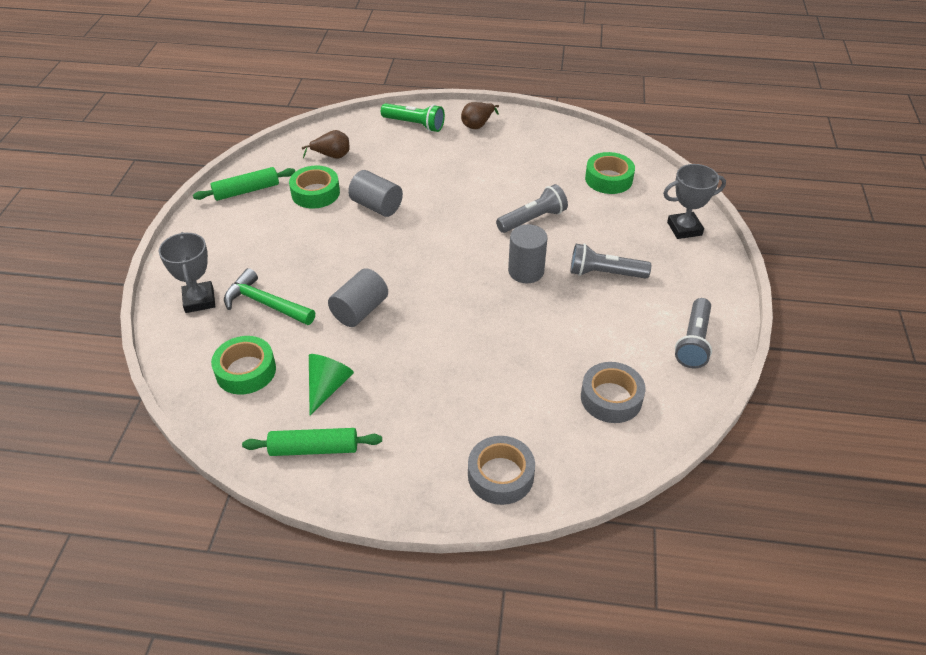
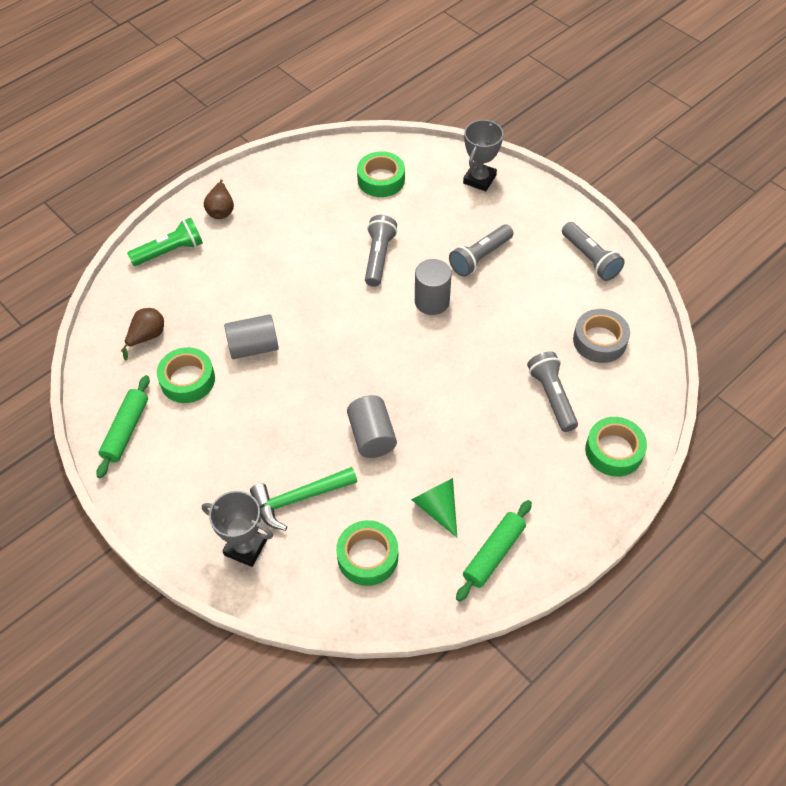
camera: 50 degrees left, 10 degrees up
(500, 475) = (614, 451): grey tape -> green tape
(513, 398) = (552, 396): none -> grey flashlight

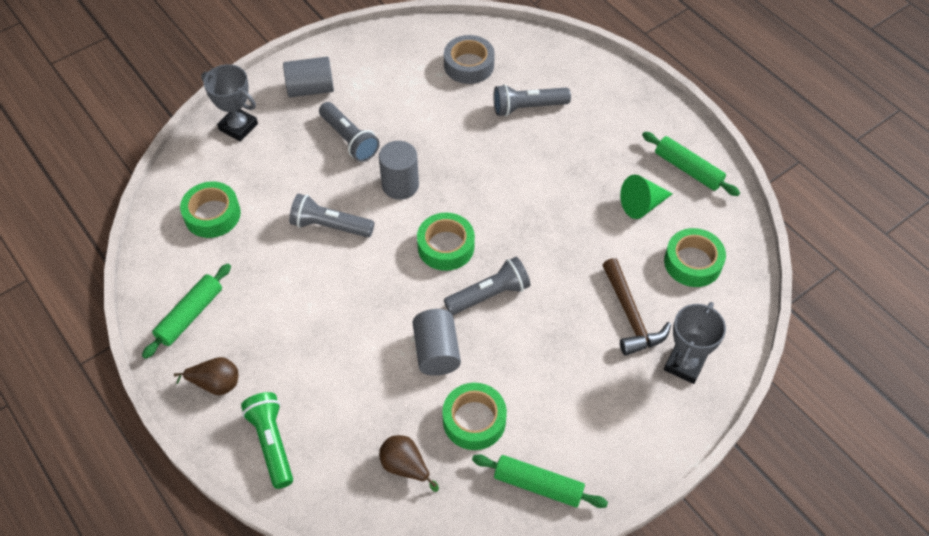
camera: 85 degrees left, 0 degrees up
(282, 184) = (190, 315): none -> green rolling pin
(299, 498) = (630, 315): green hammer -> brown hammer
(372, 436) = (561, 249): grey cylinder -> grey cylinder (310, 89)
(590, 259) = (369, 56): grey flashlight -> grey flashlight (489, 295)
(614, 451) = (588, 75): green tape -> green tape (446, 246)

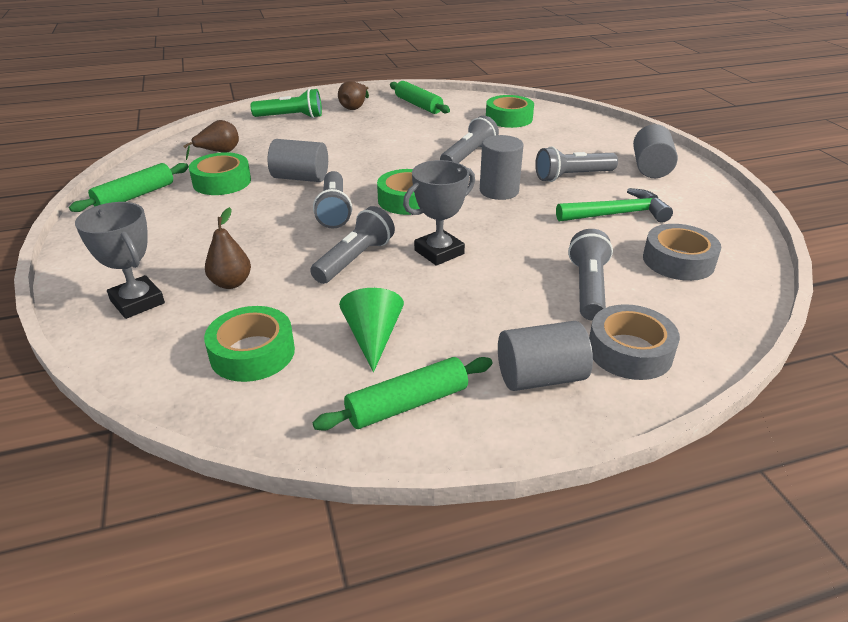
camera: 110 degrees right, 20 degrees down
(238, 127) = (606, 135): grey trophy -> grey trophy (439, 252)
(411, 103) = (617, 214): none -> green hammer
(559, 249) = (355, 259): none -> grey flashlight
(586, 81) = (629, 351): none -> grey tape
(630, 315) = (231, 283): brown hammer -> brown pear
(632, 117) = (540, 377): none -> grey cylinder

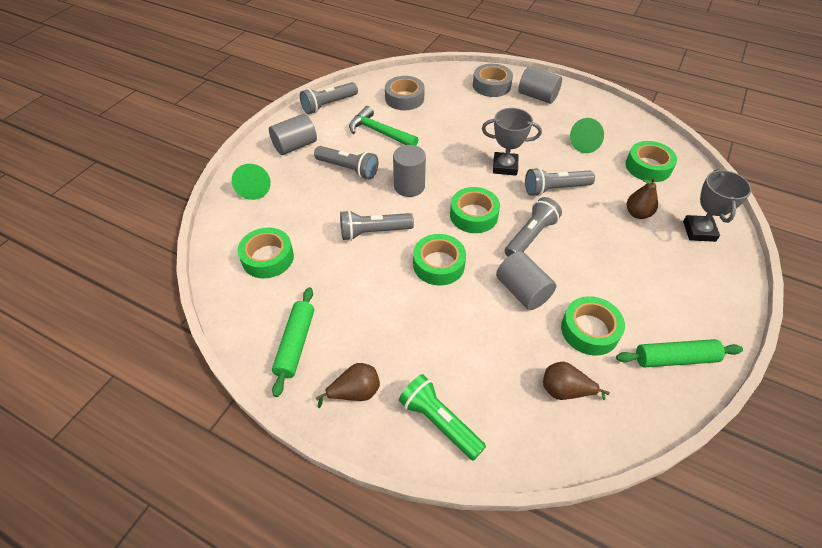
camera: 135 degrees left, 15 degrees up
(388, 163) = (438, 264): none -> green tape
(407, 404) = (597, 114): green rolling pin -> none
(588, 288) = (464, 111): grey flashlight -> grey flashlight (328, 105)
(604, 136) = (255, 188): none -> green cone

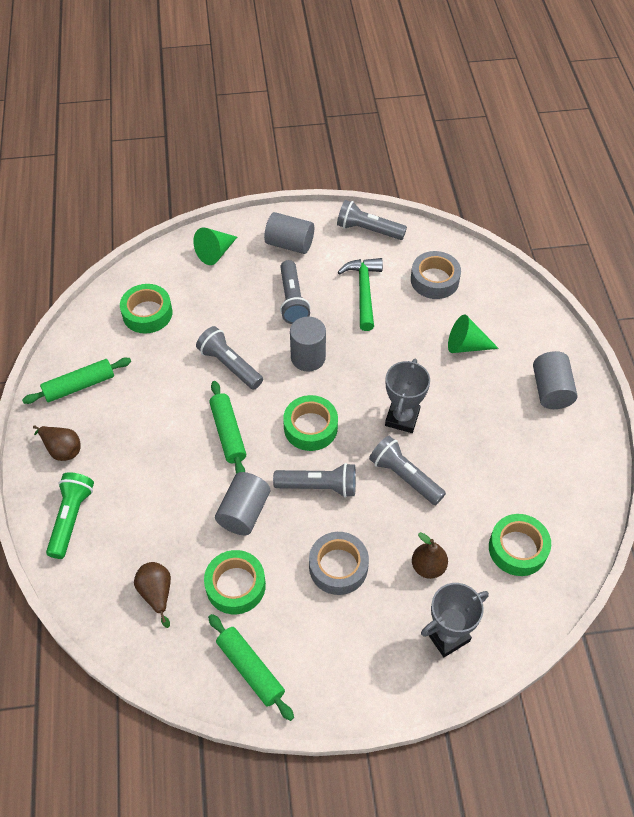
camera: 55 degrees right, 5 degrees up
(438, 264) = (228, 433): green tape -> green rolling pin
(491, 85) = (529, 339): grey tape -> grey tape (338, 567)
(505, 166) = (402, 418): grey trophy -> grey trophy turned 45 degrees clockwise
(587, 144) = (506, 474): green cone -> green cone (466, 345)

